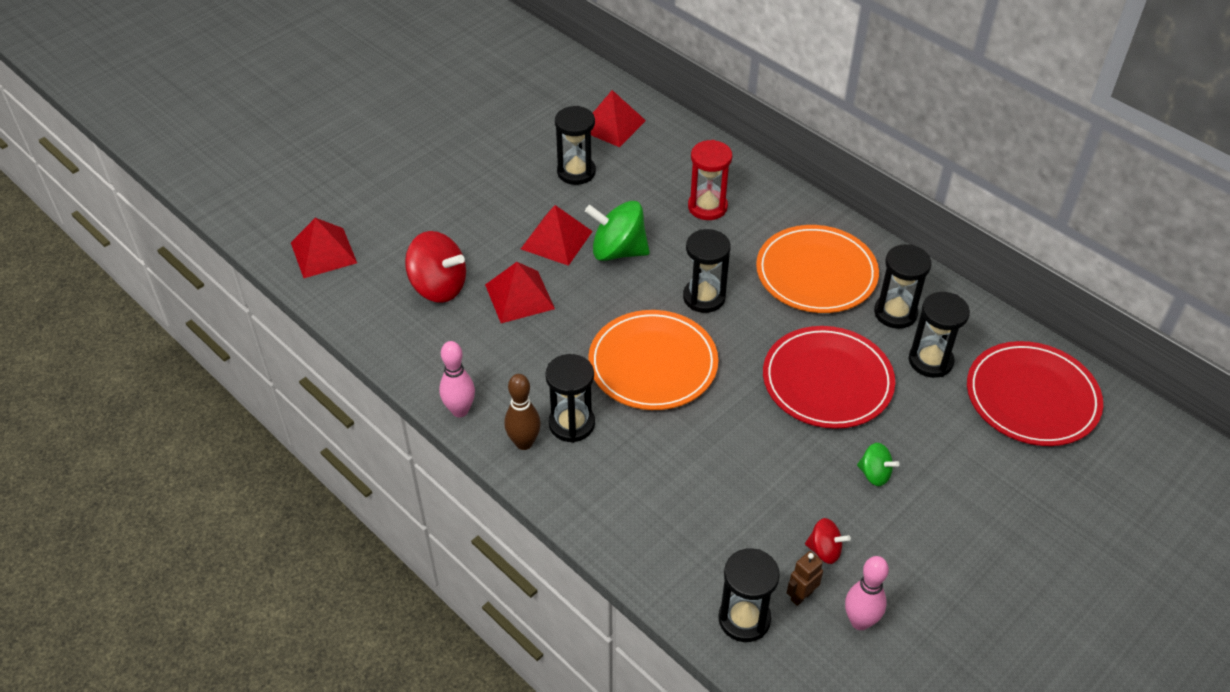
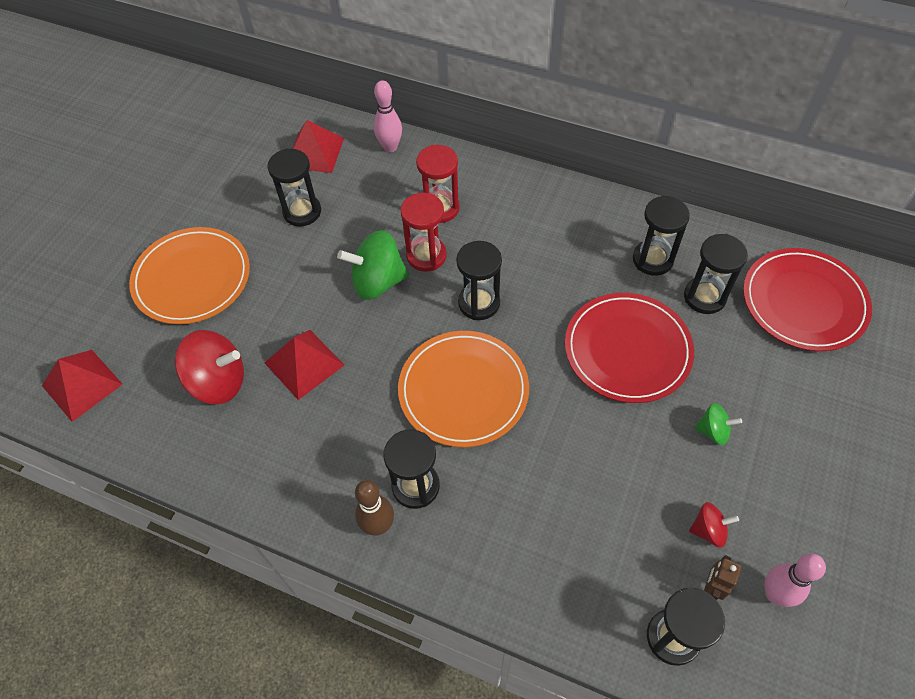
camera: 20 degrees left, 10 degrees up
(460, 410) = (298, 514): pink bowling pin -> pink bowling pin (390, 147)
(556, 240) = (314, 290): red pyramid -> none
(674, 243) = (426, 255): none -> red hourglass
(816, 273) = (566, 243): orange plate -> orange plate (192, 278)

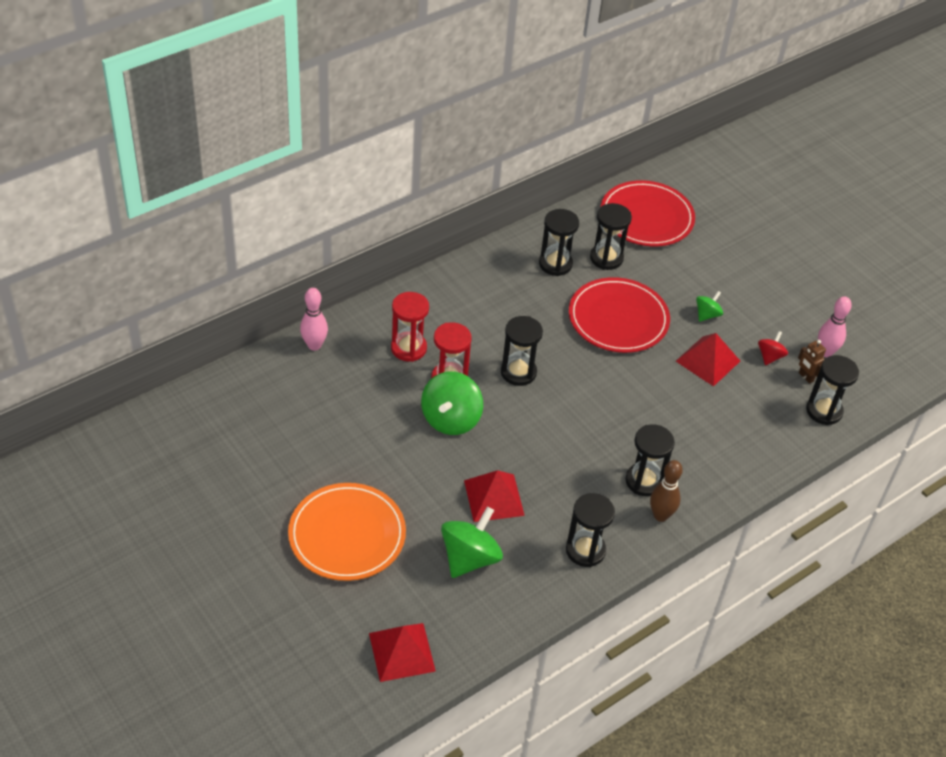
camera: 65 degrees left, 10 degrees down
(218, 381) = (470, 558): red spinning top -> green spinning top
(302, 212) = (336, 432): black hourglass -> black hourglass (585, 550)
(314, 152) = (274, 395): red pyramid -> red pyramid (708, 361)
(463, 390) = (587, 418): orange plate -> none

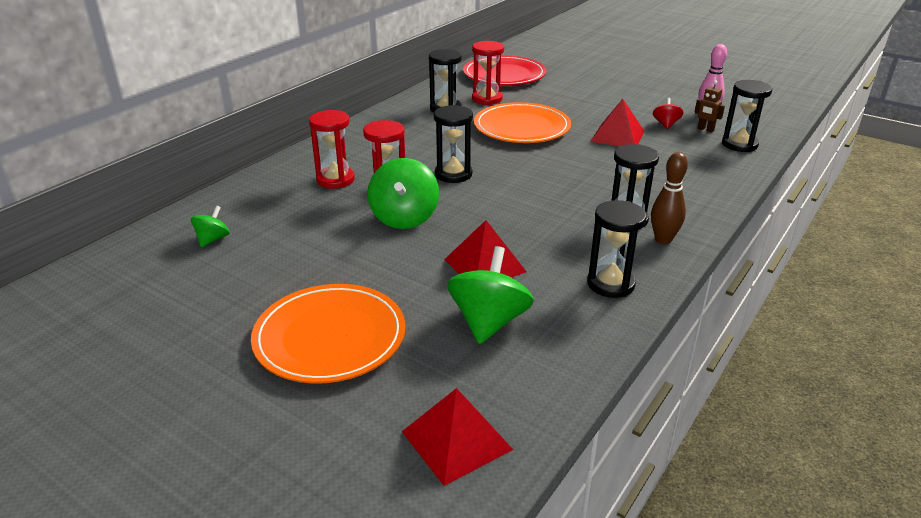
camera: 15 degrees left, 15 degrees down
(314, 345) = (234, 196): pink bowling pin -> none
(606, 258) = (487, 99): black hourglass -> red hourglass
(618, 318) = (522, 127): red plate -> orange plate
(707, 315) = (594, 112): green spinning top -> green spinning top (213, 239)

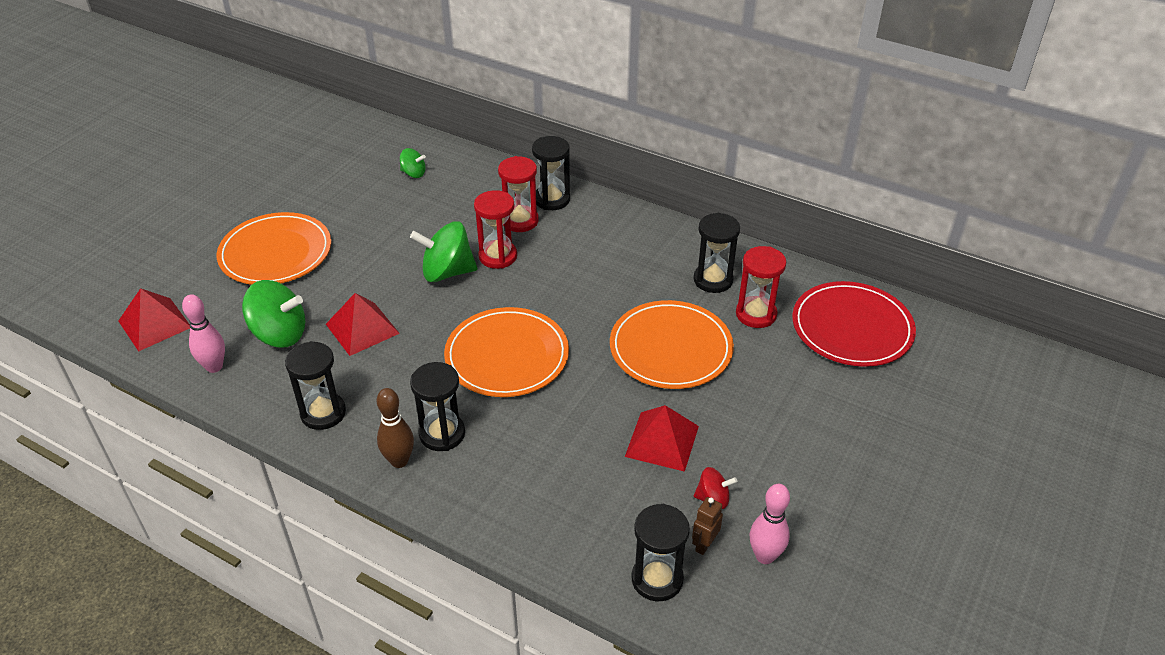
camera: 85 degrees right, 10 degrees up
(453, 174) = (538, 298): black hourglass -> black hourglass (552, 199)
(528, 189) = (507, 356): none -> orange plate
(544, 370) = (214, 367): none -> pink bowling pin

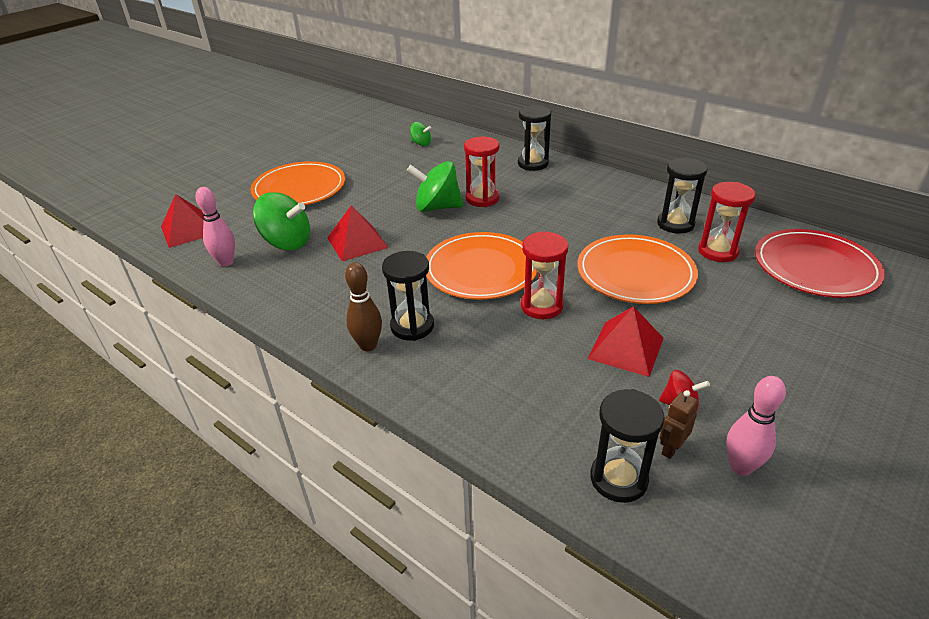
camera: 10 degrees right, 5 degrees down
(323, 413) = (308, 302): black hourglass -> none
(520, 221) = (504, 176): red hourglass -> red hourglass (541, 306)

